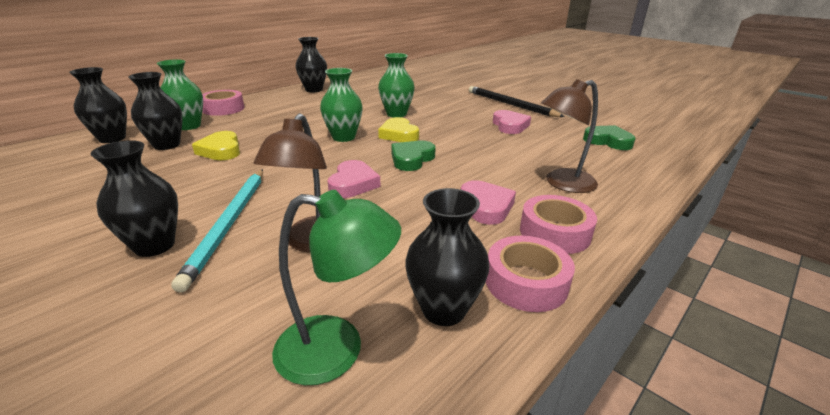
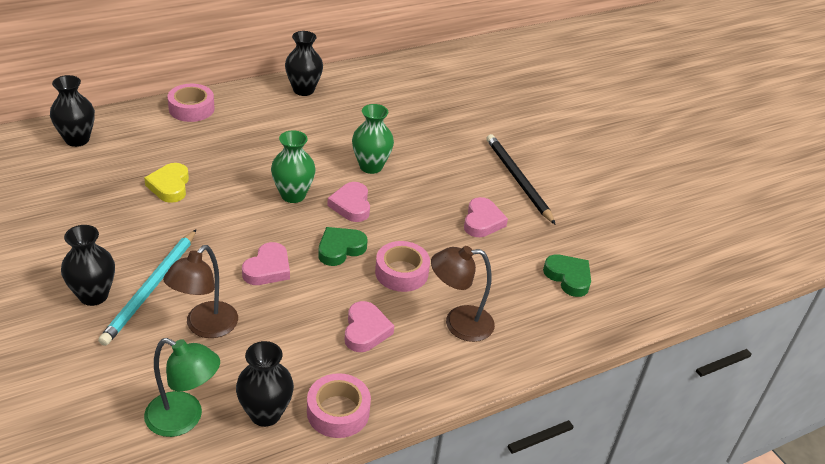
camera: 15 degrees right, 10 degrees up
(167, 145) = (123, 164): black vase -> none
(189, 126) = (150, 135): green vase -> none
(399, 134) = (351, 205): yellow heart -> pink heart
(554, 232) = (399, 376): pink tape -> pink tape (401, 272)

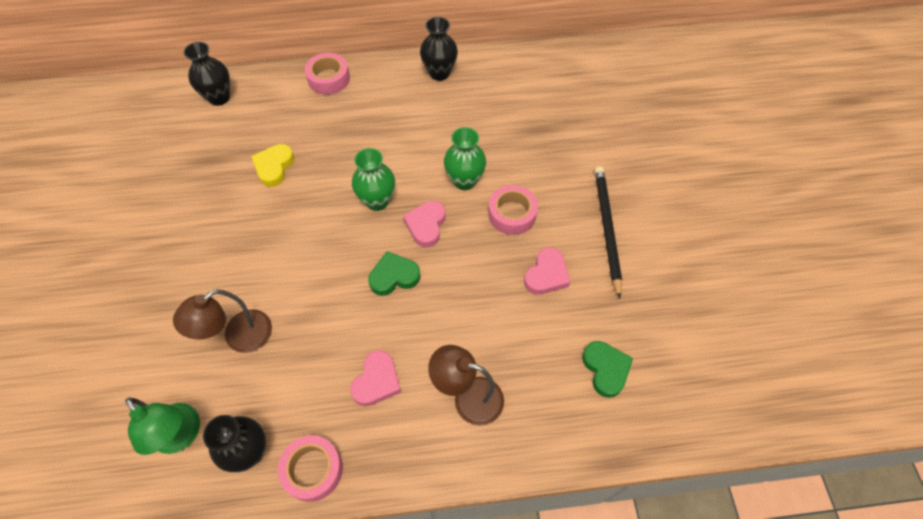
camera: 25 degrees right, 20 degrees up
(93, 295) = (164, 277): black vase -> none
(151, 288) = (212, 282): turquoise pencil -> none
(268, 269) = (319, 284): pink heart -> none
(401, 272) = (439, 319): pink tape -> pink tape (512, 214)

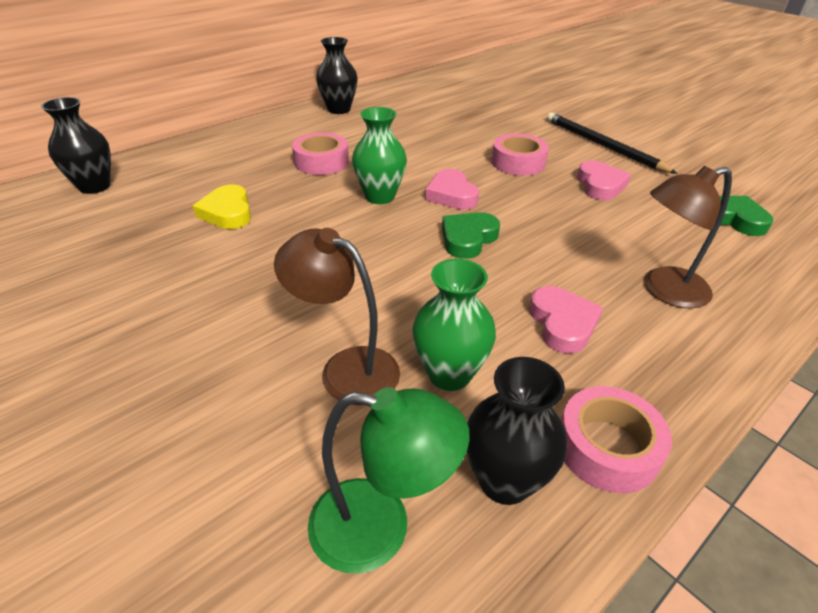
camera: 35 degrees left, 20 degrees down
(239, 337) = (346, 368): brown lamp -> brown lamp turned 105 degrees clockwise
(328, 79) = (225, 140): pink tape -> pink tape (321, 162)
(464, 181) = (448, 158): green vase -> green vase (449, 374)

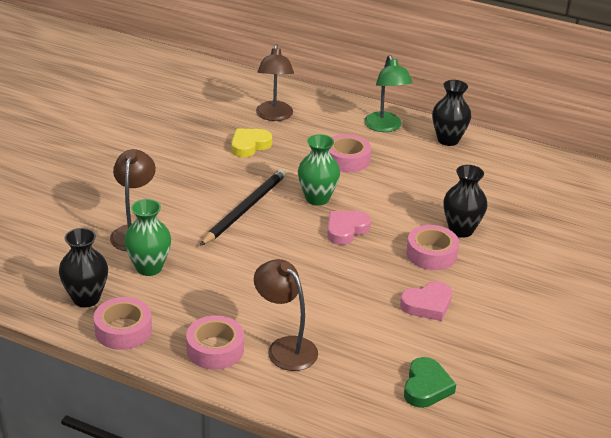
camera: 65 degrees right, 5 degrees down
(94, 186) = (242, 88): black vase -> black vase (461, 230)
(185, 181) = (274, 116): none -> brown lamp
(380, 528) = (46, 267): green lamp -> green lamp (385, 127)
(468, 239) = (289, 249): green heart -> none
(562, 323) = (218, 304): pink heart -> none
(602, 145) = (515, 300): black pencil -> black pencil (245, 209)
(664, 352) = (215, 349): none -> pink tape

